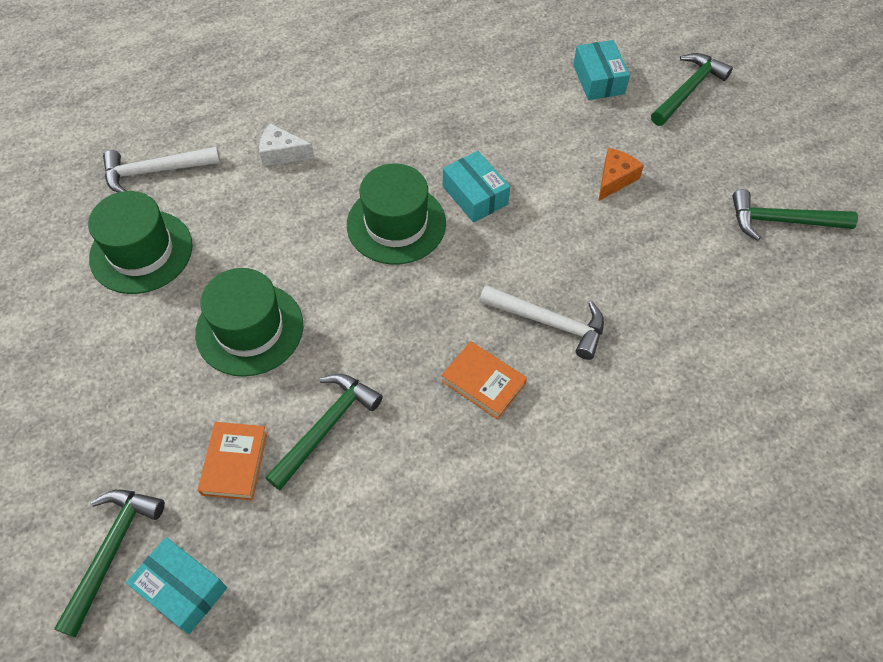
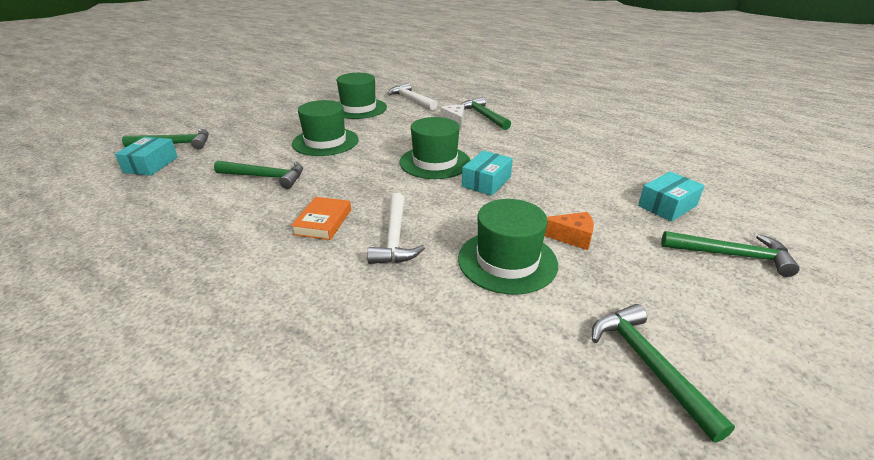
camera: 65 degrees right, 25 degrees down
(235, 463) = (234, 159): orange book -> none
(286, 115) = (483, 116): none -> green hammer
(630, 245) = (507, 261): none -> green hat

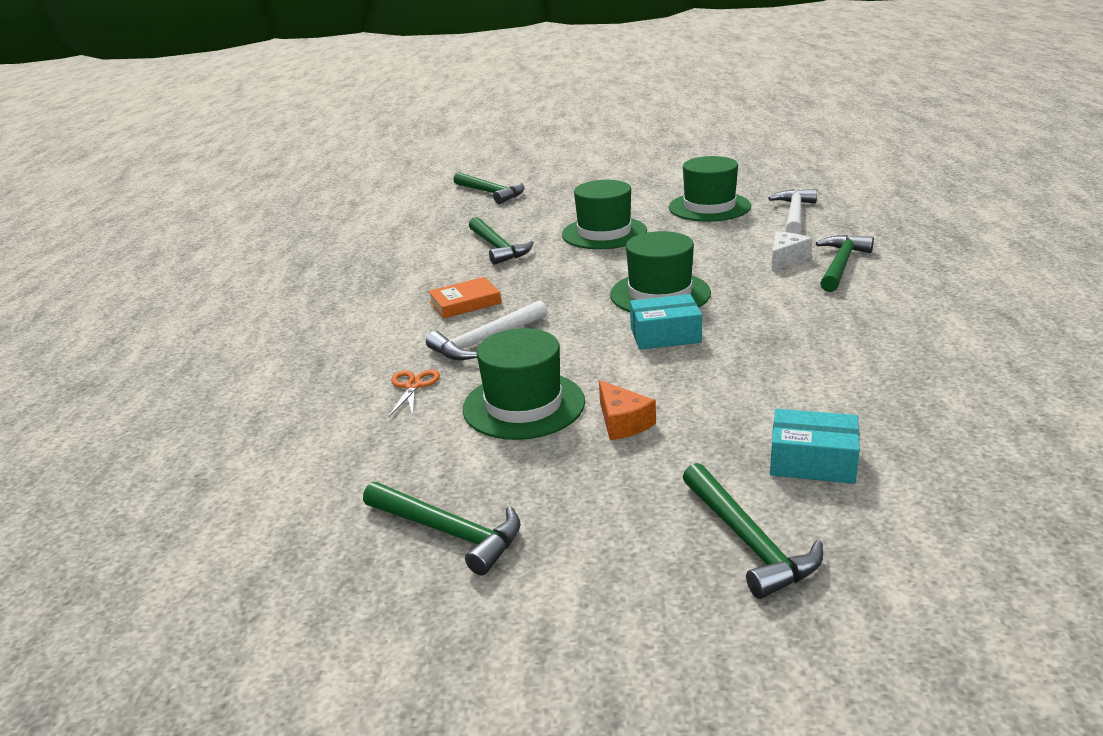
camera: 55 degrees right, 5 degrees down
(151, 165) = (447, 206): turquoise box -> none
(414, 296) = (413, 386): none -> orange scissors
(648, 364) = (449, 532): green hammer -> green hammer turned 90 degrees clockwise

